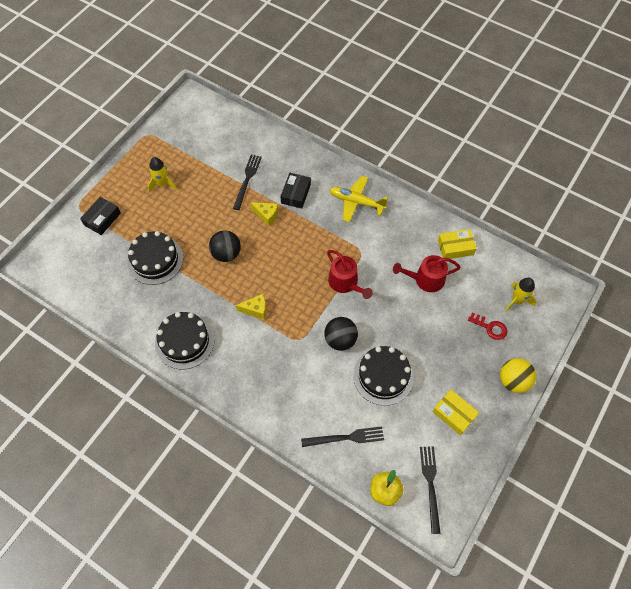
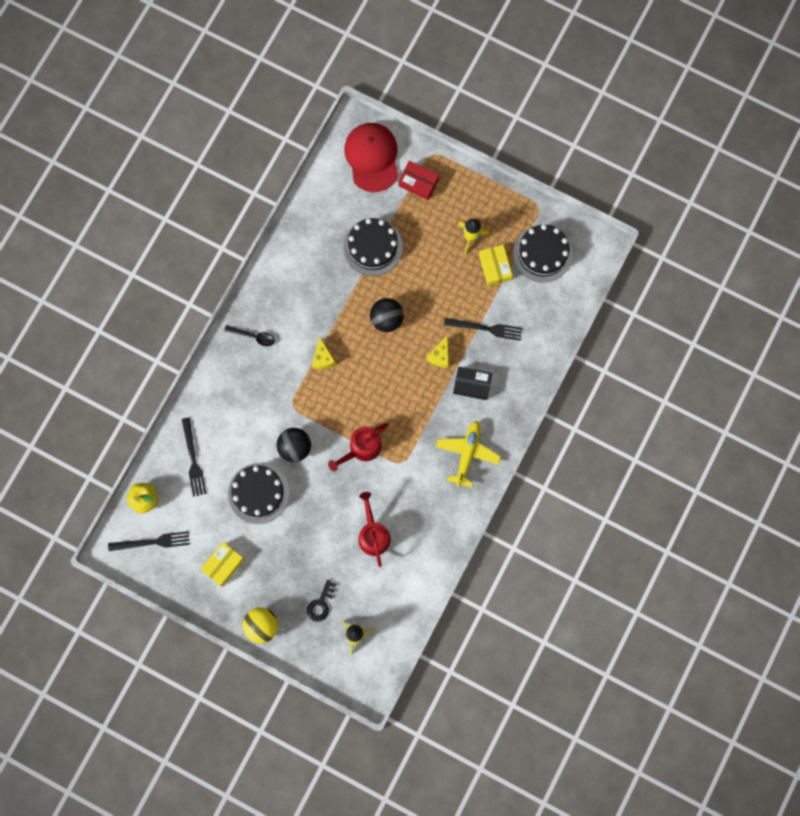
camera: 85 degrees right, 15 degrees up
(67, 254) = (372, 157): none -> red cap
(102, 219) = (418, 182): black box -> red box
(184, 341) = (282, 293): black cake -> black cake (542, 253)
(224, 370) = (254, 336): none -> black spoon
(455, 247) = (417, 567): yellow box -> yellow box (495, 267)
(490, 327) = (320, 604): red key -> black key

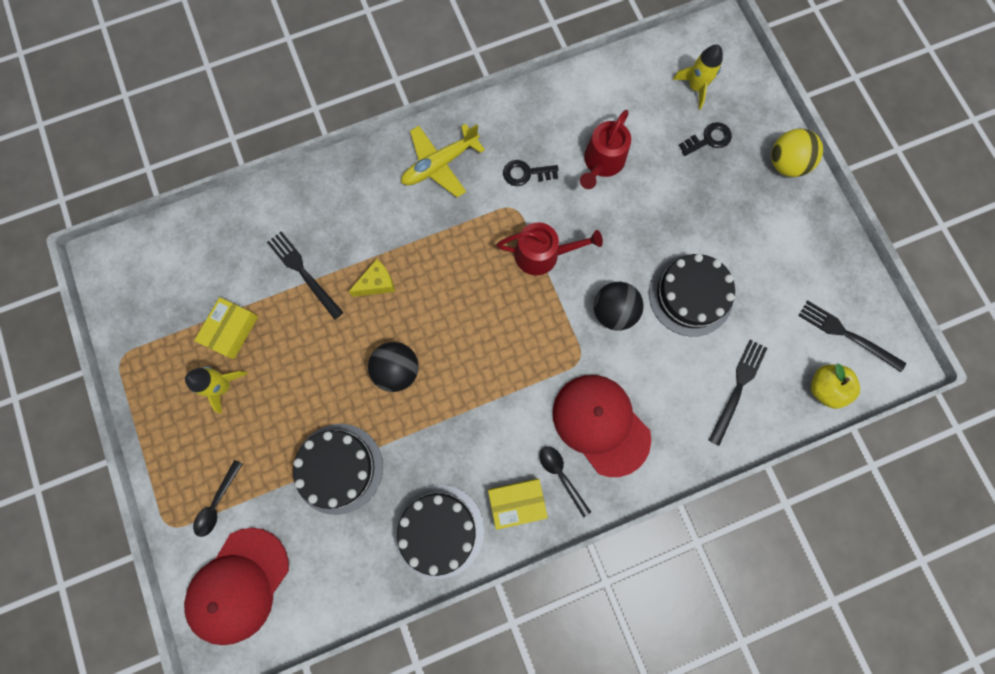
camera: 140 degrees left, 0 degrees up
(223, 564) = (783, 252): yellow box -> yellow box (517, 502)
(253, 379) = (601, 424): none -> red cap
(323, 358) = (504, 384): yellow cheese -> none
(412, 490) = (526, 173): none -> black key
(418, 182) = (217, 503): red box -> black spoon
(472, 385) = (372, 227): black box -> none
(542, 253) = (169, 303): black cake -> black cake (438, 530)

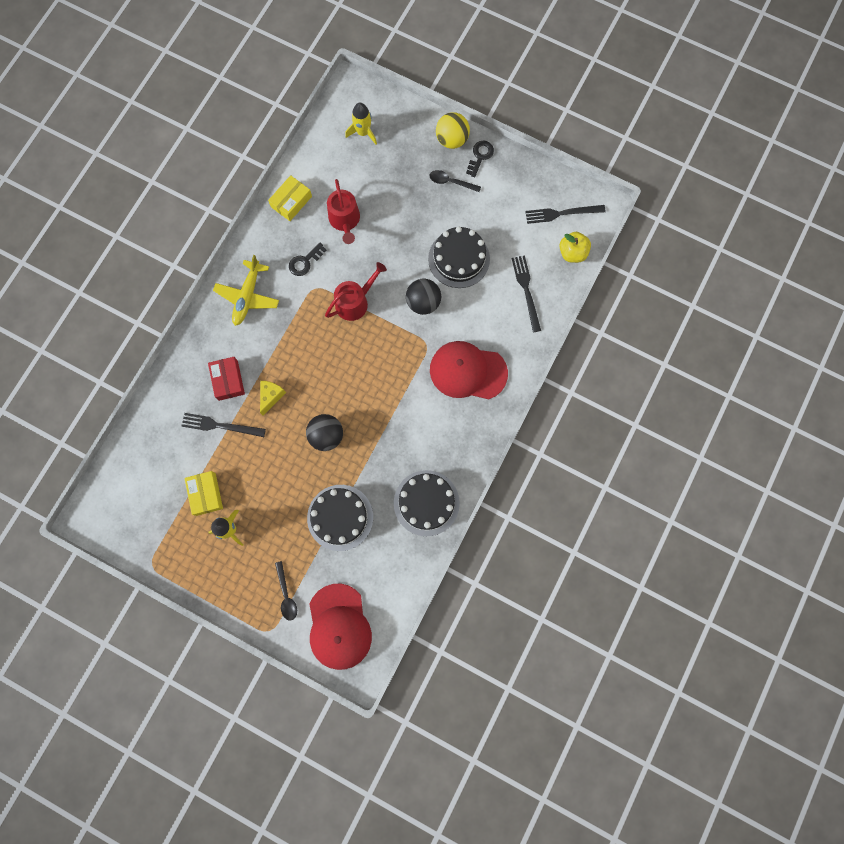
camera: 40 degrees left, 0 degrees up
(350, 233) = (228, 380): none -> red box
(517, 502) = (457, 452): yellow box -> yellow box (291, 201)
(561, 475) = (469, 417): black spoon -> black spoon (450, 182)
(709, 139) = (396, 158): black key -> black key (480, 156)

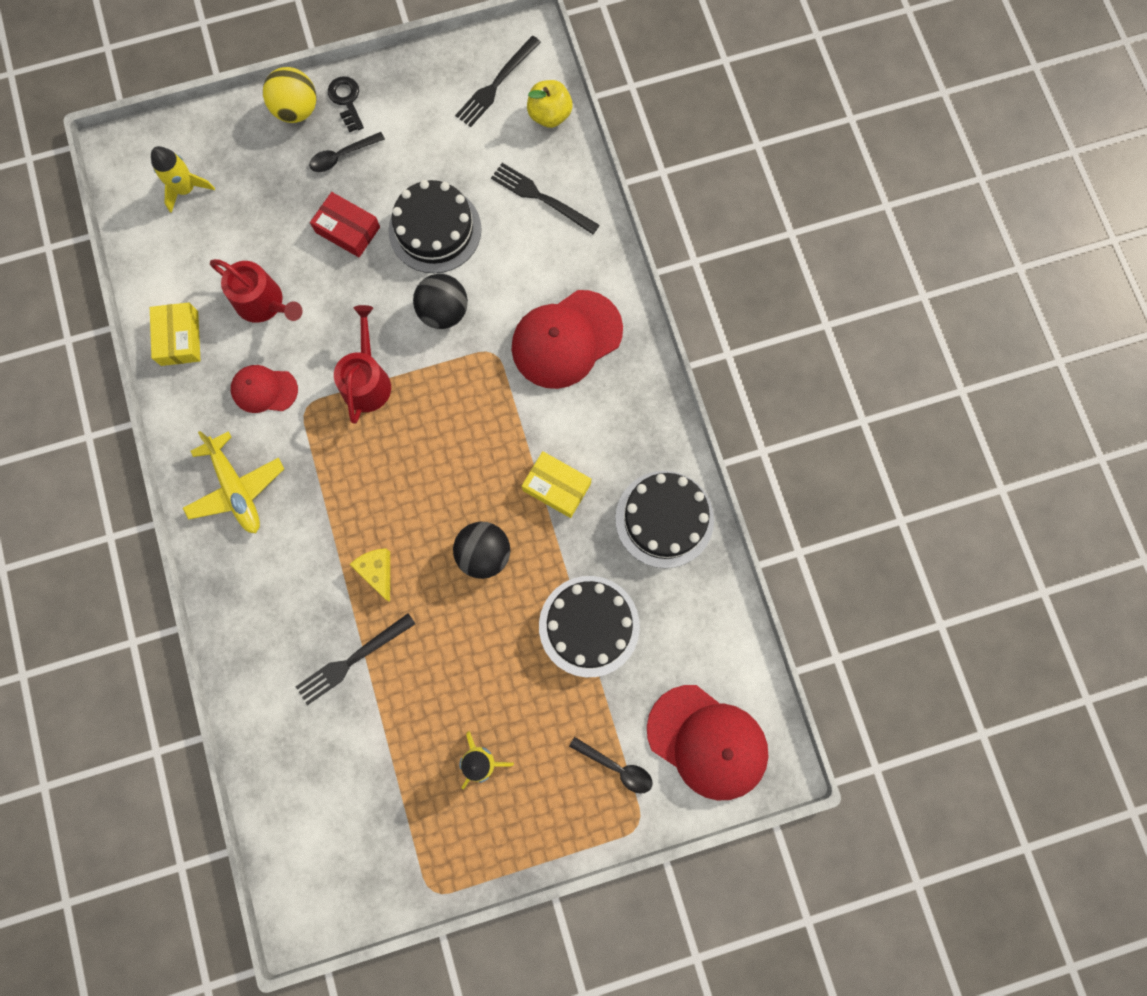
camera: 45 degrees left, 0 degrees up
(206, 494) = (413, 751): yellow box -> yellow box (556, 487)
(228, 380) = (309, 602): red box -> red box (348, 230)
(305, 262) = (264, 390): black key -> red cap

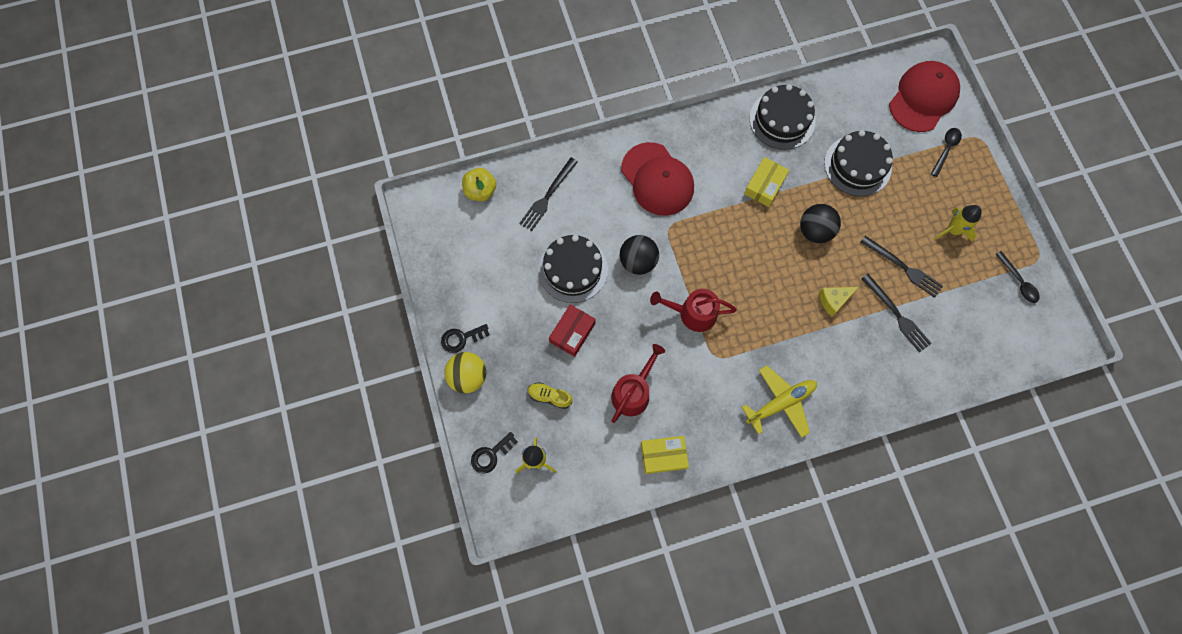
camera: 90 degrees left, 5 degrees down
(197, 139) = (491, 455): none -> black key
(264, 390) = (703, 387): red cap -> none
(265, 204) = (550, 396): none -> yellow shoe
(342, 156) = (510, 340): black spoon -> black spoon (1018, 282)
(496, 84) = (452, 228): black fork -> black fork (903, 267)

